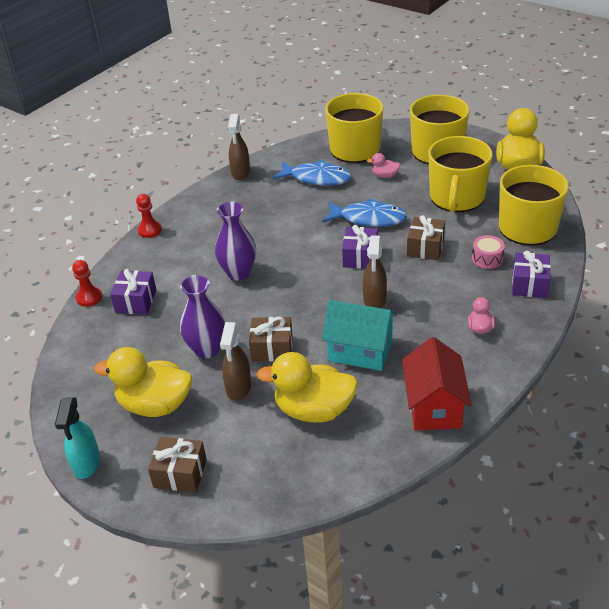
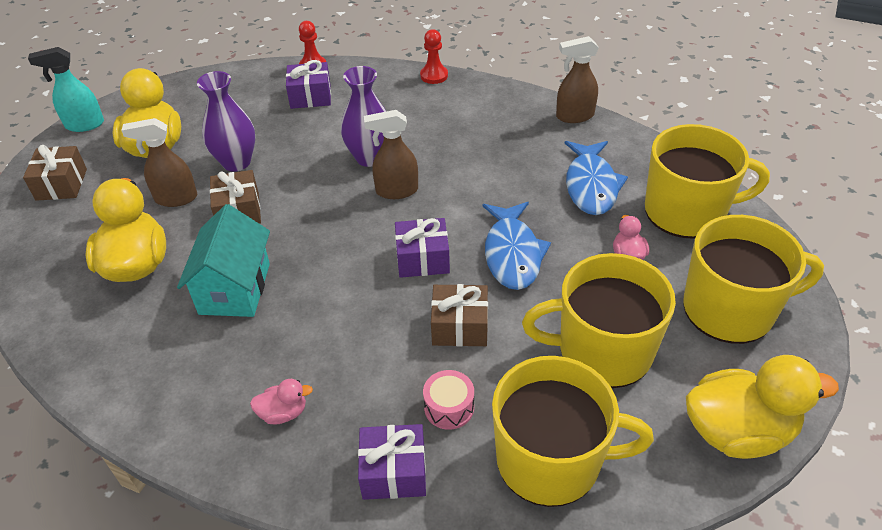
camera: 75 degrees right, 5 degrees up
(374, 300) = (333, 287): brown spray bottle -> brown spray bottle (396, 191)
(434, 406) = (131, 376): red house -> none

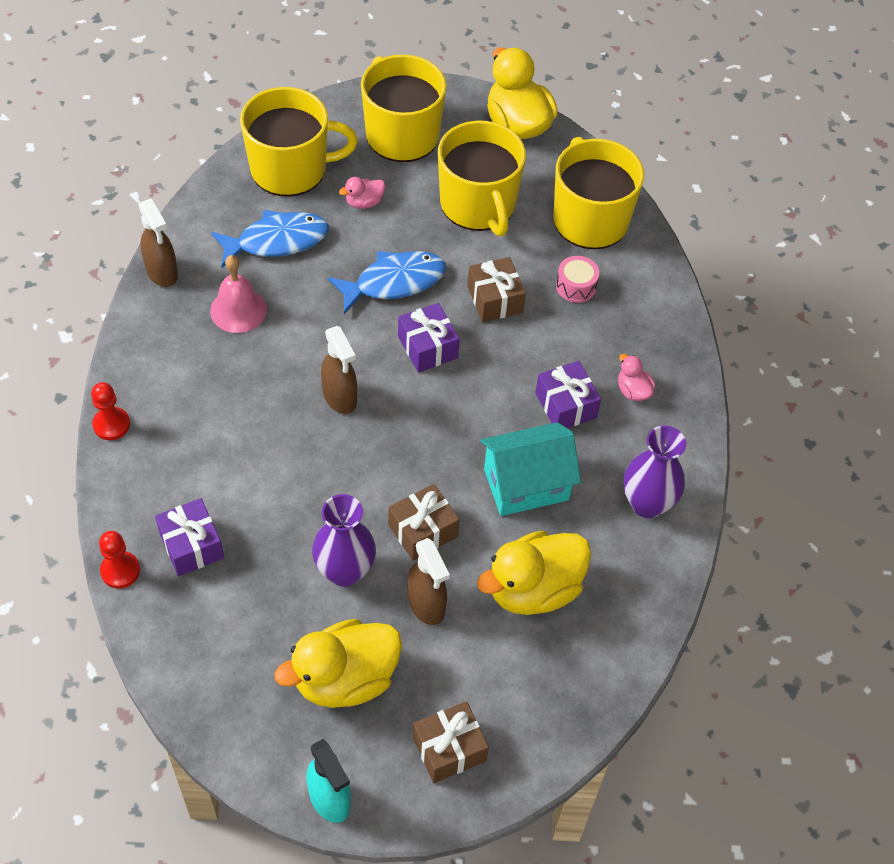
camera: 115 degrees left, 10 degrees up
(369, 157) = (293, 439): purple vase -> purple vase (647, 503)
(394, 472) = (645, 304): purple gift -> purple gift (566, 405)
(517, 150) = (238, 310): none -> pink bell
(687, 211) = (290, 169): yellow mug -> yellow mug turned 105 degrees clockwise

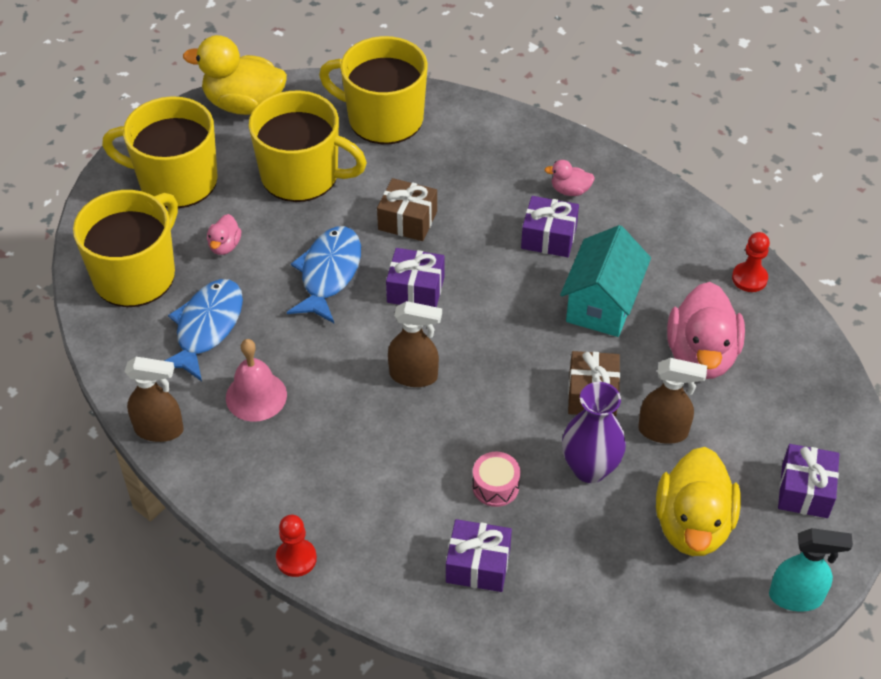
camera: 50 degrees left, 5 degrees down
(120, 571) = (461, 634): red pawn -> red pawn (749, 278)
(449, 749) = (805, 491): brown gift -> purple gift
(533, 589) = (701, 355): yellow duck -> pink duck
(576, 286) = (441, 165): pink drum -> pink drum (495, 486)
(647, 503) = (678, 243): purple vase -> none

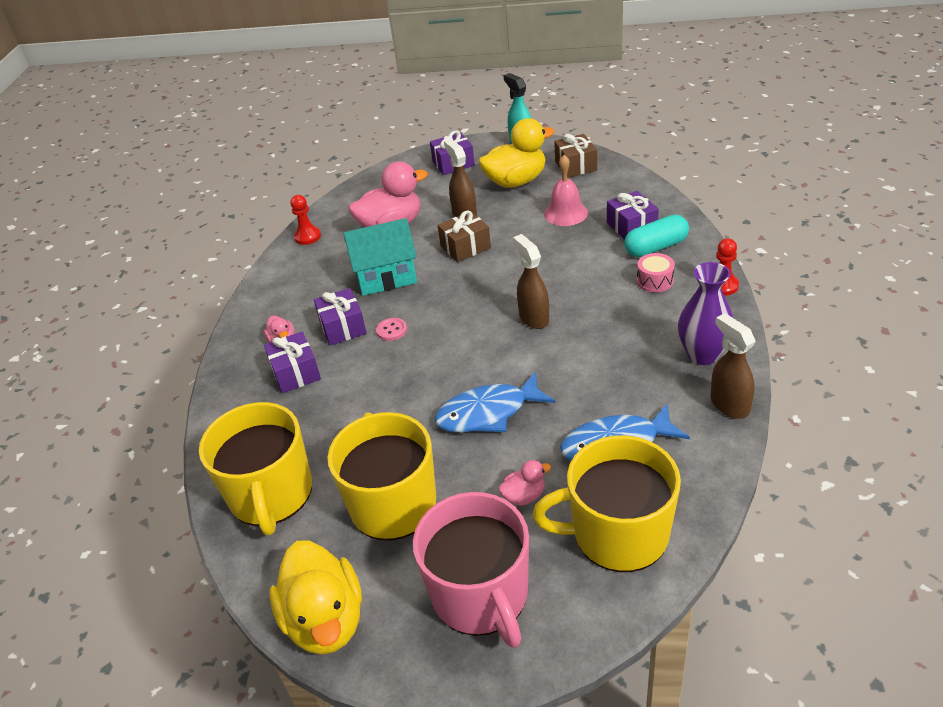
camera: 120 degrees left, 10 degrees down
(176, 180) = (481, 595): yellow mug -> pink mug
(256, 396) = (640, 377): pink bell -> pink bell (565, 213)
(407, 220) = (389, 404): brown gift -> brown gift (575, 166)
(415, 289) = (457, 360): purple gift -> purple gift (296, 373)
(417, 556) = (656, 247): none -> turquoise capsule
(495, 486) = (574, 246): pink drum -> pink drum (655, 281)
(507, 267) = (391, 330): none -> pink button
(590, 468) = (520, 224): purple vase -> purple vase (702, 355)

